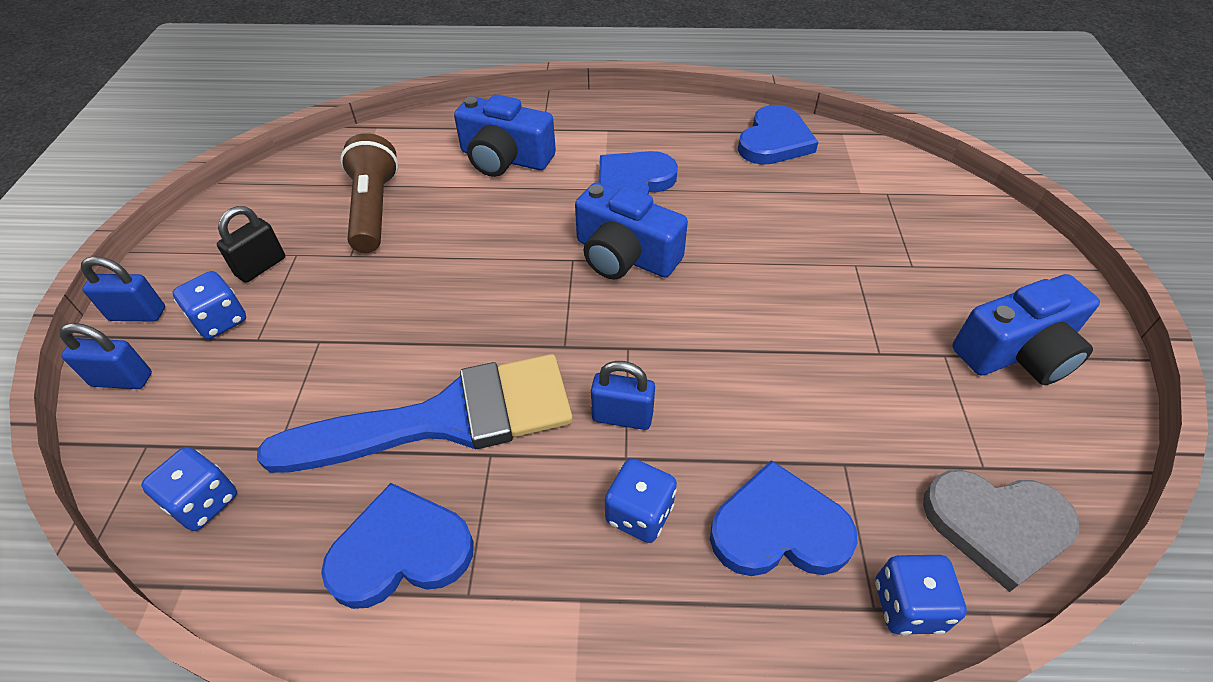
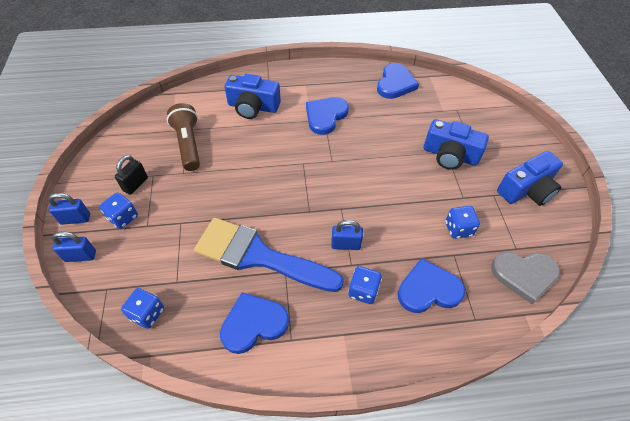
camera: 10 degrees left, 5 degrees up
(446, 418) = (258, 256): blue brush -> blue brush turned 135 degrees counterclockwise
(625, 255) = (329, 158): blue camera -> blue camera (450, 155)
(907, 605) = (489, 316): blue dice -> blue dice (458, 229)

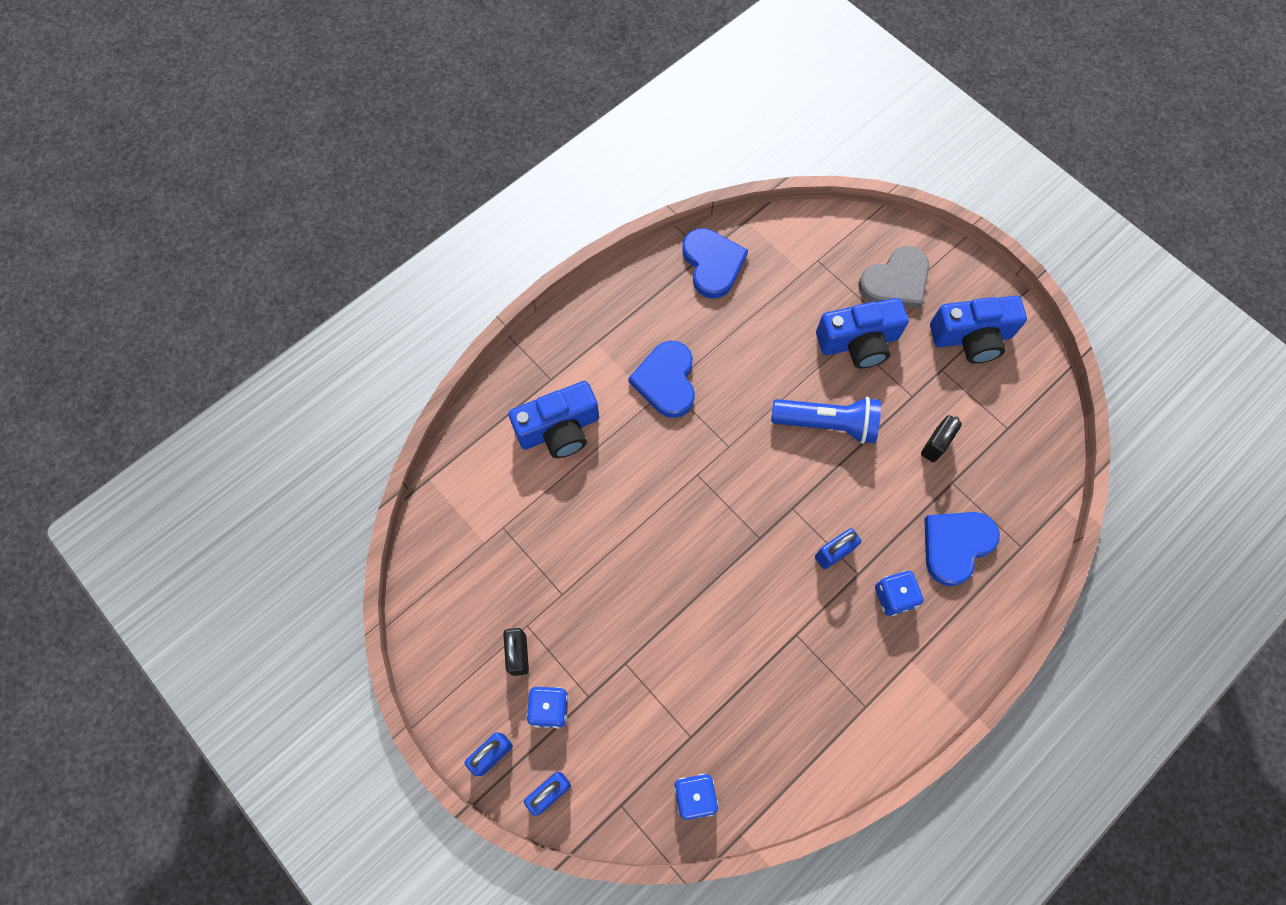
camera: 35 degrees left, 15 degrees up
(188, 144) = (528, 548): brown flashlight -> none
(253, 324) = (814, 719): blue heart -> none
(258, 256) = (752, 638): blue brush -> none
(398, 181) = (827, 424): none -> blue flashlight
(458, 229) = (935, 445): blue dice -> black padlock
(524, 275) = (1035, 458): grey heart -> grey heart (895, 281)
(526, 190) = (971, 337): blue camera -> blue camera turned 60 degrees clockwise

